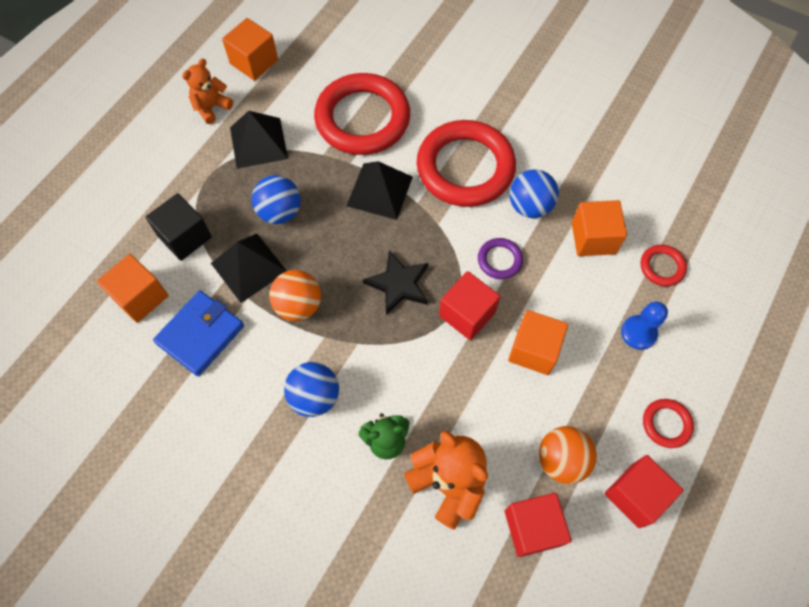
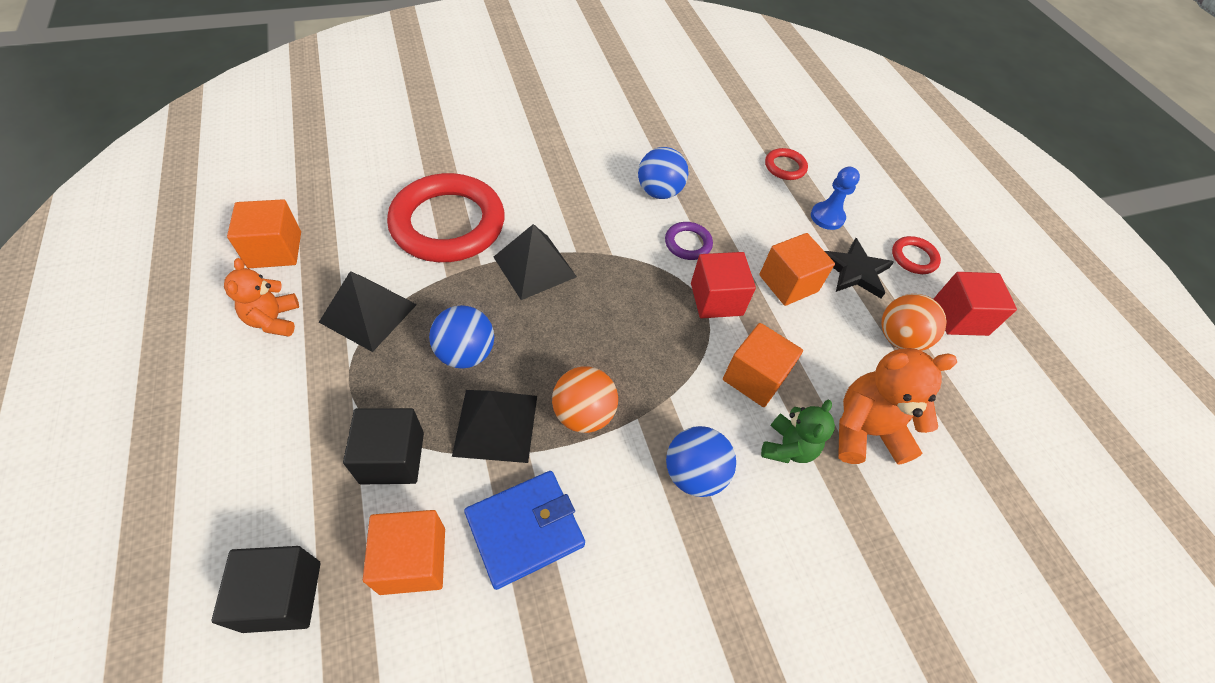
camera: 55 degrees left, 10 degrees down
(79, 258) = (282, 596): none -> black cube
(200, 334) = (525, 530): blue wallet -> blue wallet turned 75 degrees clockwise
(398, 284) = (641, 322): black star -> black star (855, 271)
(465, 167) = (580, 200): red ring -> none
(532, 527) = (946, 401): red cube -> none
(593, 238) = (725, 181): orange cube -> orange cube (754, 377)

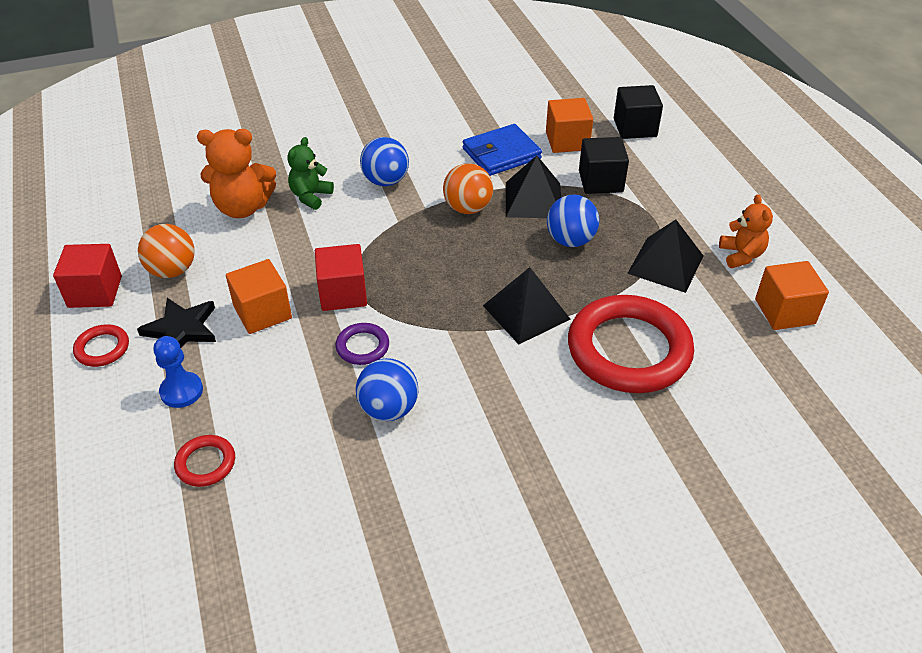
camera: 175 degrees left, 10 degrees down
(754, 377) = (323, 236): orange cube -> none

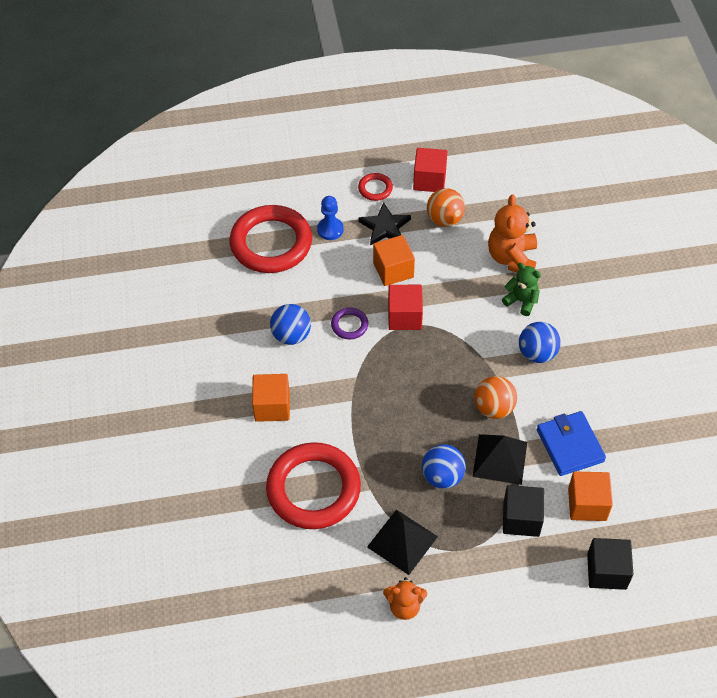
camera: 100 degrees right, 10 degrees up
(205, 463) = (271, 243): red ring -> red ring, size x2.31
(526, 312) = (365, 429): black pyramid -> none
(784, 311) = (332, 616): orange cube -> orange cube (272, 406)

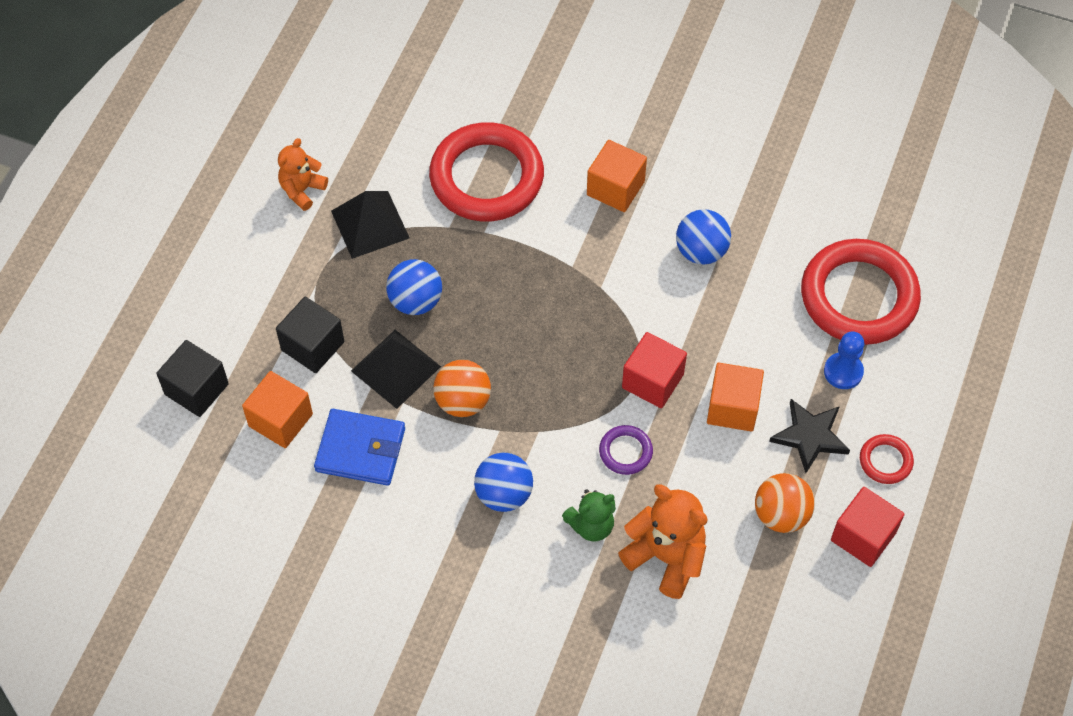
camera: 120 degrees right, 5 degrees up
(349, 325) = (678, 317): purple ring -> purple ring (625, 452)

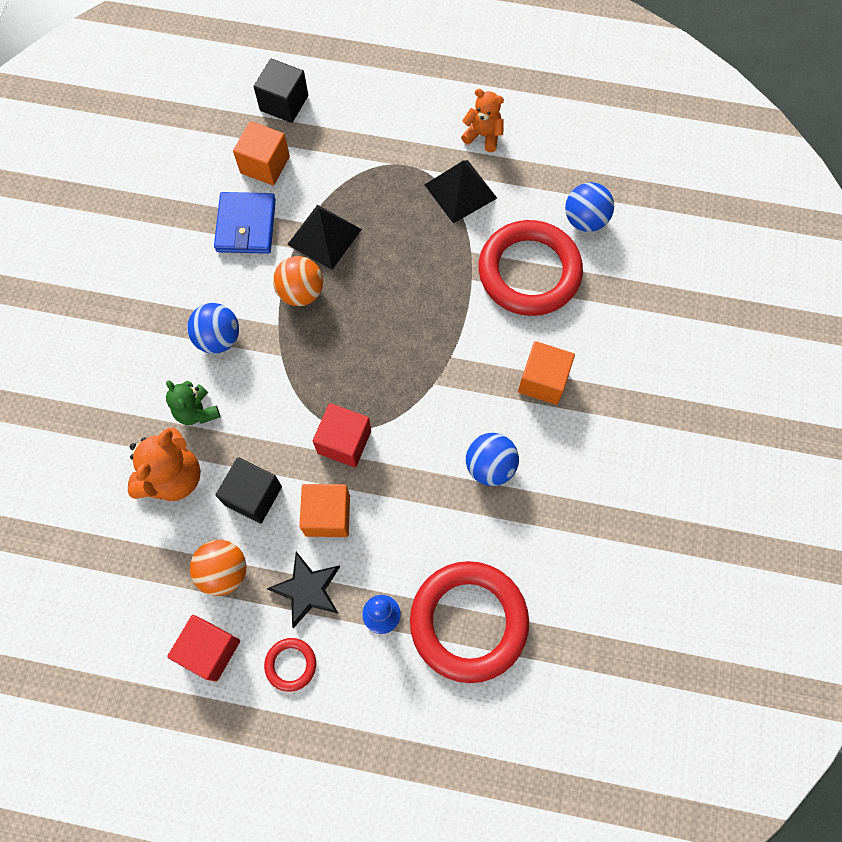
camera: 80 degrees right, 10 degrees up
(312, 346) = (335, 173): black cube -> black cube (253, 496)
(415, 301) = (391, 239): blue ball -> blue ball (585, 220)
(625, 452) = (270, 429): purple ring -> none

